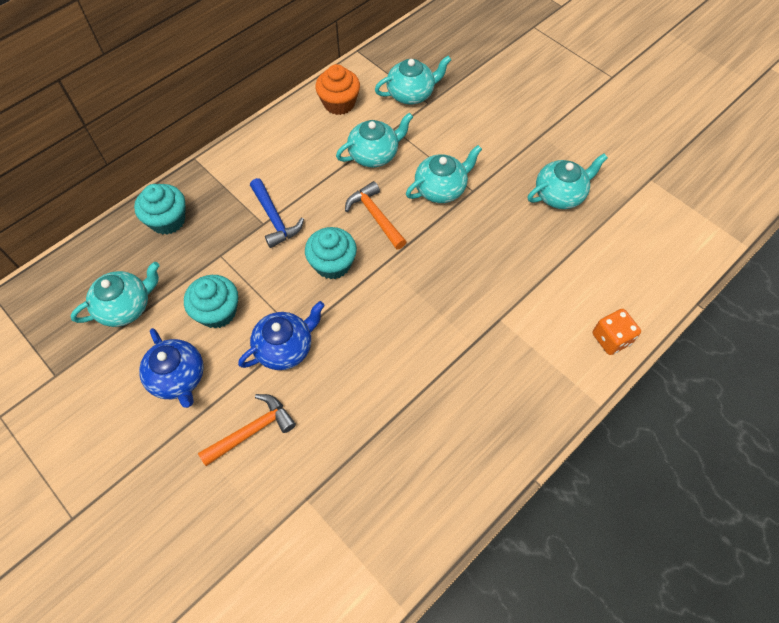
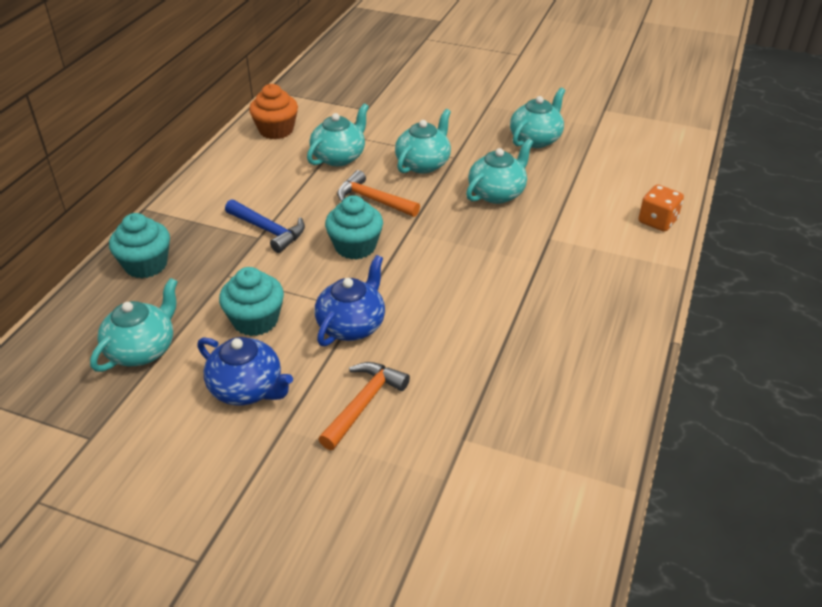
camera: 25 degrees left, 20 degrees down
(411, 94) = (344, 107): turquoise teapot -> turquoise teapot (497, 193)

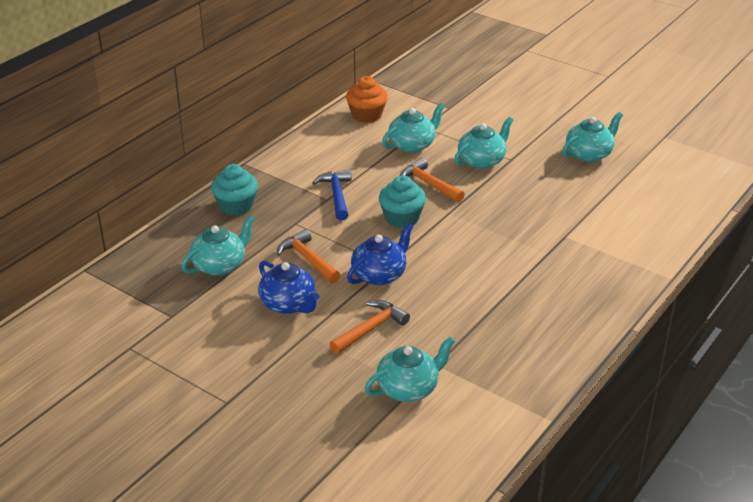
camera: 15 degrees right, 5 degrees down
(255, 320) = (307, 259): turquoise cupcake -> orange hammer
(268, 230) = (336, 195): blue hammer -> blue hammer turned 150 degrees counterclockwise
(497, 193) = (535, 194): turquoise teapot -> turquoise teapot (408, 388)
(657, 221) = (665, 237): orange dice -> none

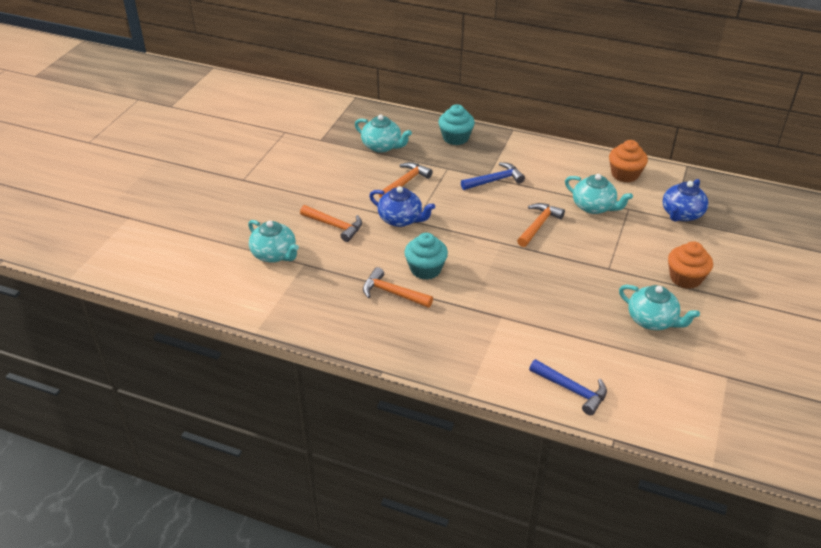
camera: 75 degrees right, 5 degrees up
(288, 304) = (349, 184): blue teapot -> blue teapot (681, 214)
(402, 218) = (481, 218): turquoise cupcake -> turquoise cupcake (425, 269)
(482, 161) = (594, 251): turquoise teapot -> none
(509, 302) = (392, 293): none -> orange hammer
(537, 123) = (685, 278): none -> orange cupcake
(671, 217) = (572, 390): none -> blue hammer

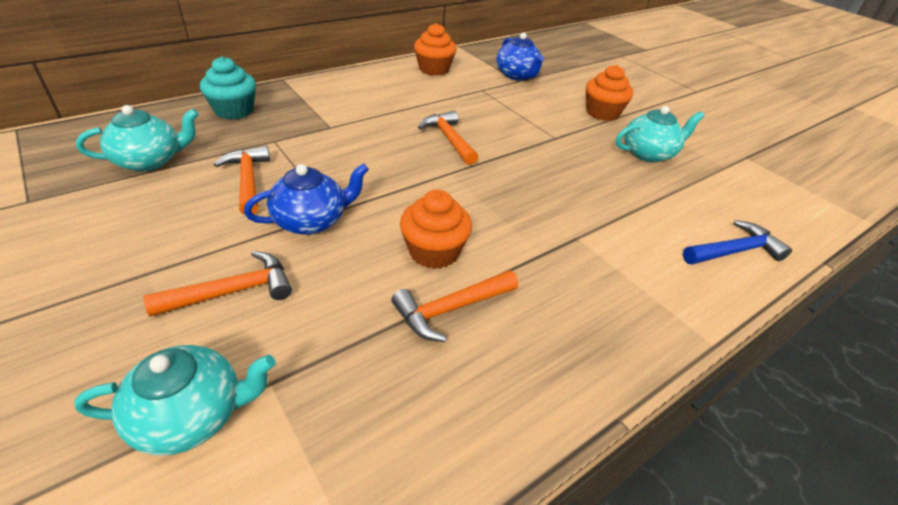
camera: 60 degrees left, 0 degrees up
(425, 269) = (434, 252): turquoise cupcake -> orange cupcake
(495, 180) = (343, 125): blue hammer -> none
(594, 207) = (459, 101): turquoise teapot -> none

